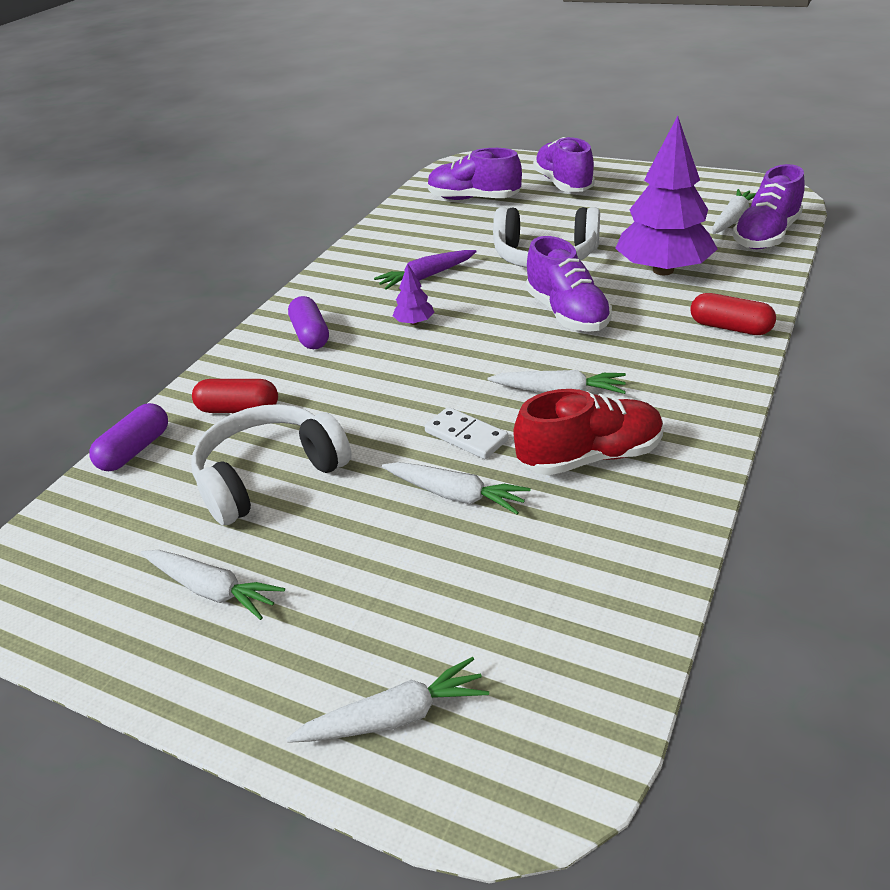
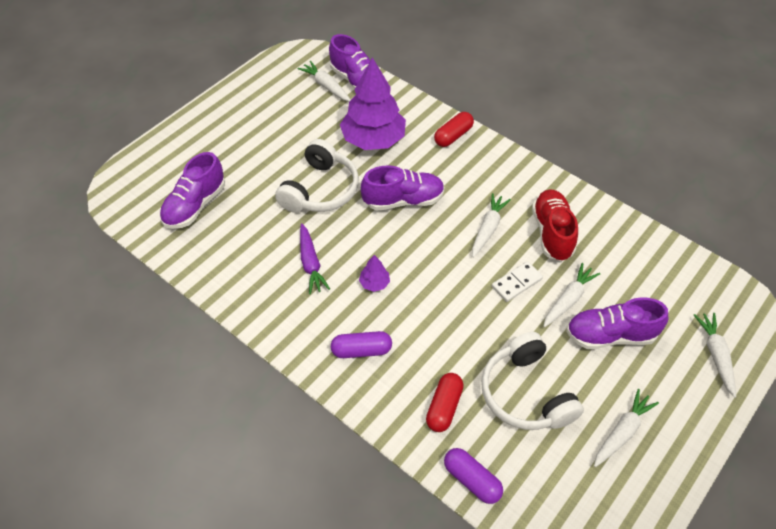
camera: 80 degrees left, 15 degrees up
(563, 184) = (209, 147): purple shoe -> purple shoe (610, 335)

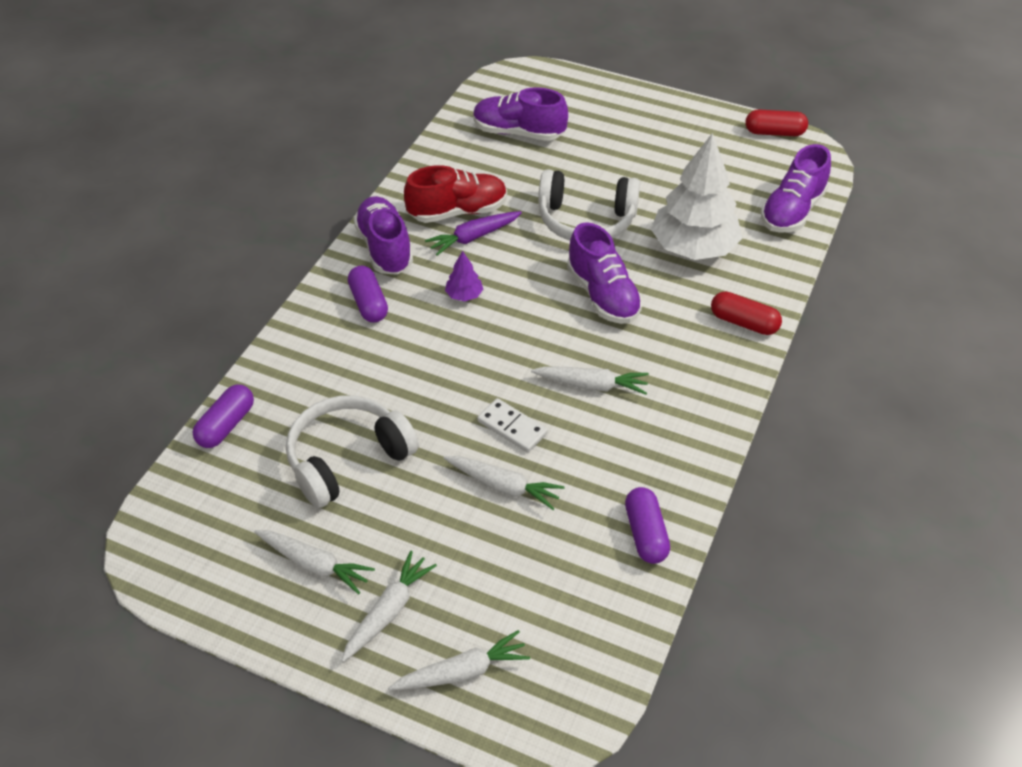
camera: 75 degrees right, 5 degrees down
(326, 86) = (765, 186): white carrot -> white carrot (388, 611)
(373, 140) = (693, 247): purple tree -> white tree
(444, 407) = (312, 386): red capsule -> red capsule (774, 132)
(552, 233) = (613, 454): red shoe -> red shoe (458, 211)
(610, 335) = (459, 539): purple shoe -> purple shoe (385, 248)
(618, 233) = (645, 534): none -> purple capsule

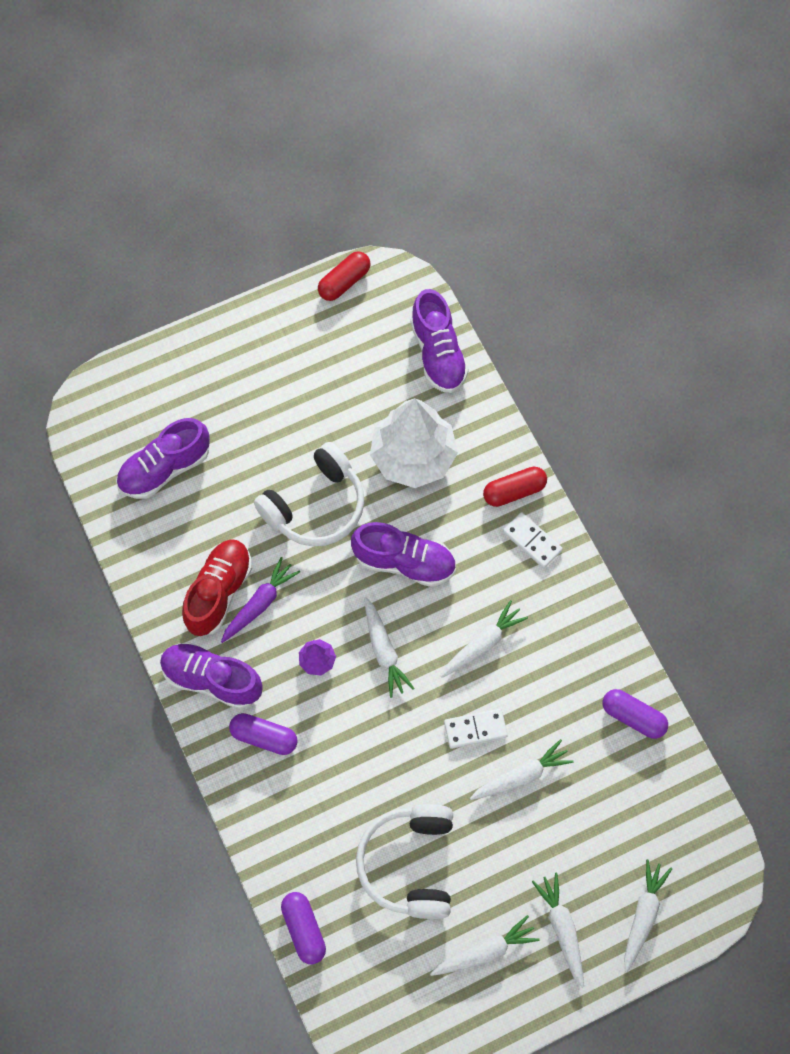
camera: 50 degrees left, 20 degrees up
(473, 237) = (259, 604): purple carrot -> purple carrot turned 150 degrees counterclockwise
(516, 328) = (384, 650): none -> white carrot
(717, 360) = (532, 541): none -> white domino

